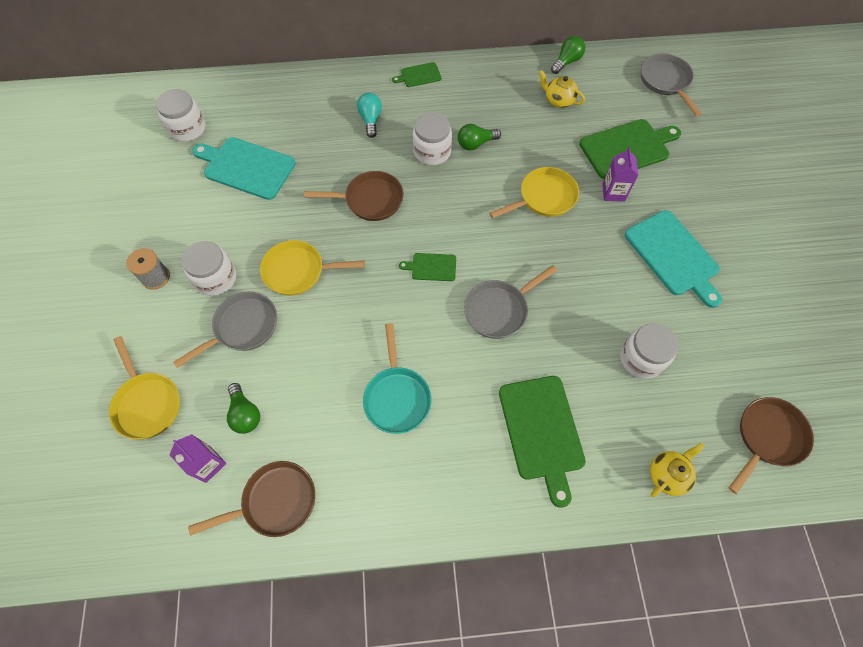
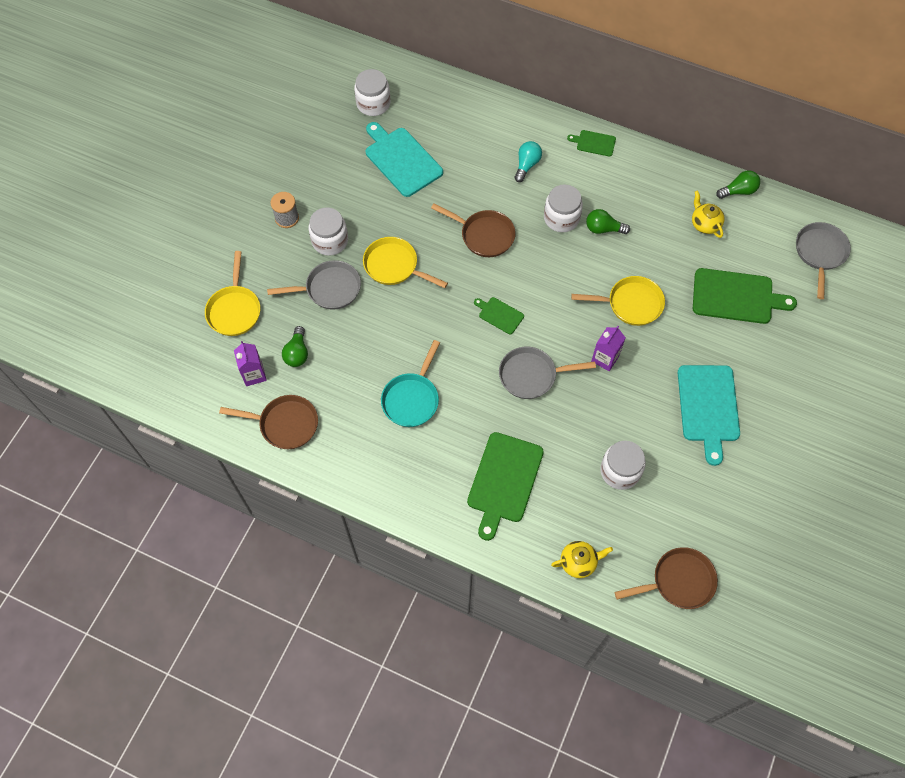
camera: 30 degrees right, 0 degrees up
(613, 192) = (695, 329): purple carton -> purple carton (605, 358)

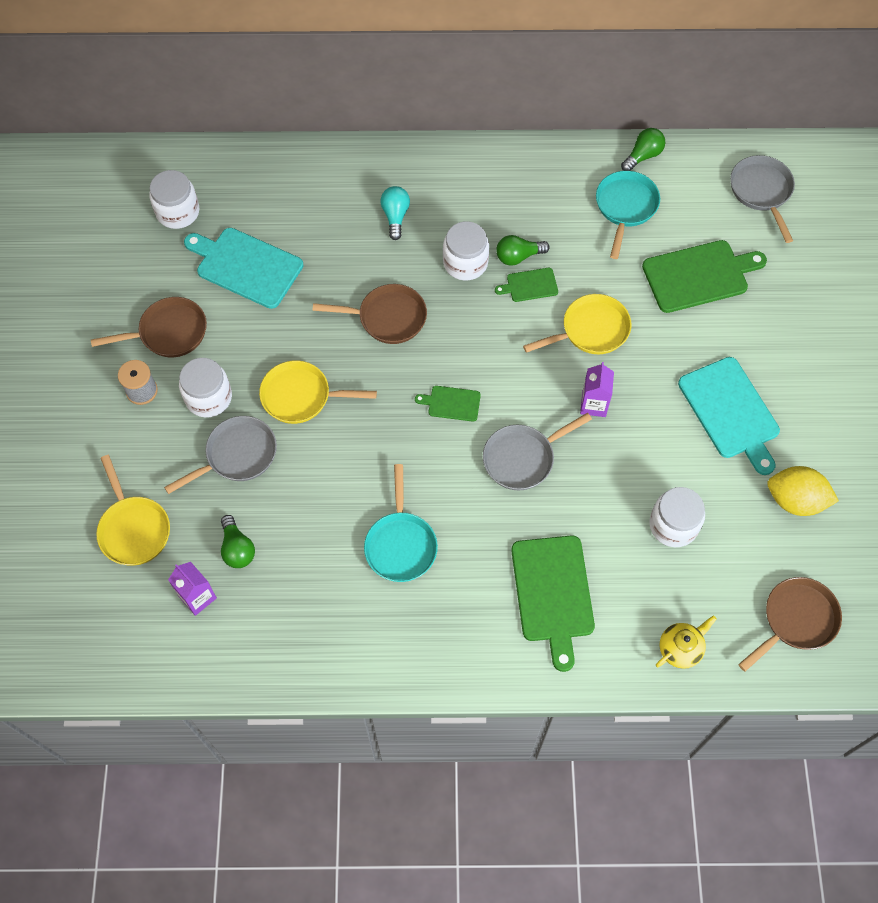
camera: 25 degrees left, 0 degrees up
(285, 424) = (266, 640): brown pan -> brown pan (169, 332)
(594, 143) = (458, 161): green cutting board -> green cutting board (529, 285)
(704, 224) = (625, 207): yellow teapot -> turquoise pan
(725, 493) = (795, 500): none -> yellow lemon

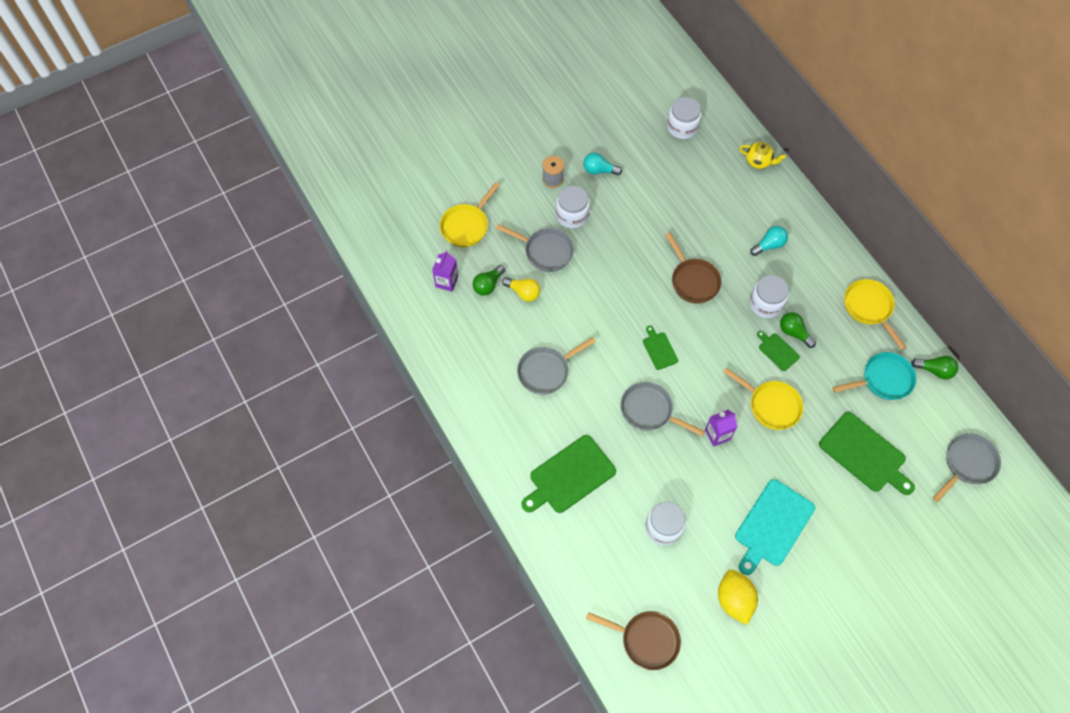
camera: 60 degrees right, 0 degrees up
(169, 332) = (599, 170): brown pan -> turquoise light bulb
(246, 266) = (672, 184): turquoise cutting board -> none
(276, 512) = (523, 292): none -> yellow light bulb
(301, 396) = (606, 263): yellow pan -> yellow pan (869, 308)
(401, 544) = (546, 371): turquoise pan -> grey pan
(680, 649) = (580, 573): yellow teapot -> yellow teapot (758, 161)

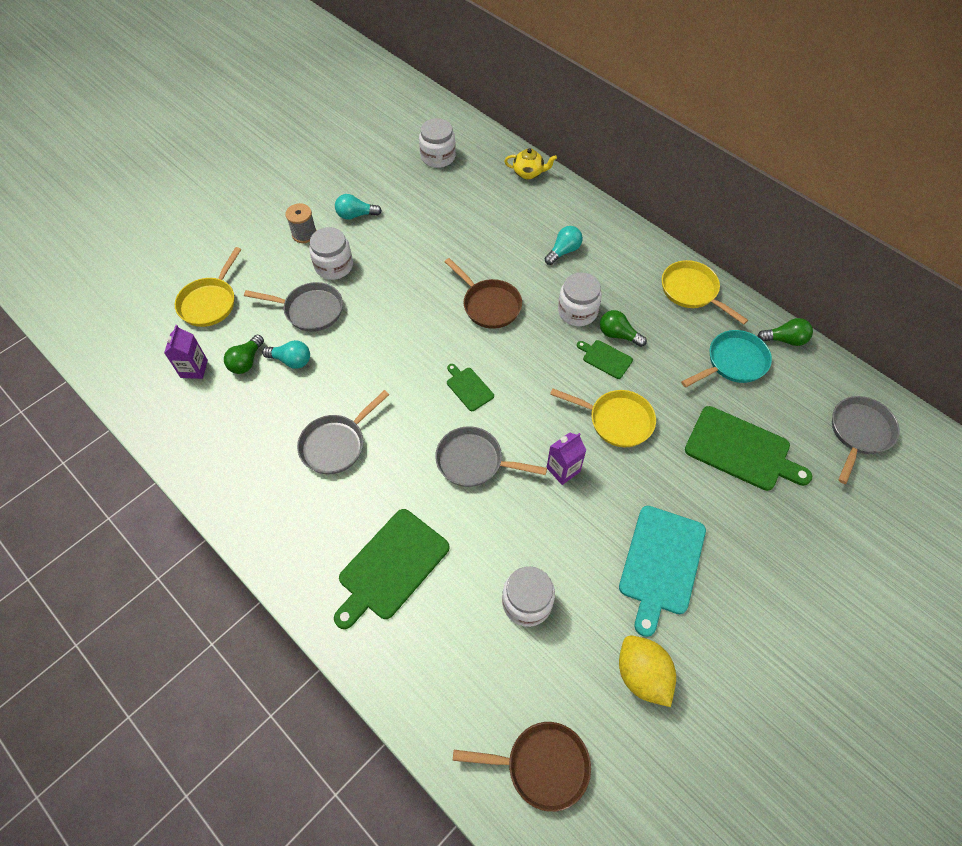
camera: 15 degrees left, 5 degrees down
(523, 292) = (291, 360): yellow light bulb -> turquoise light bulb

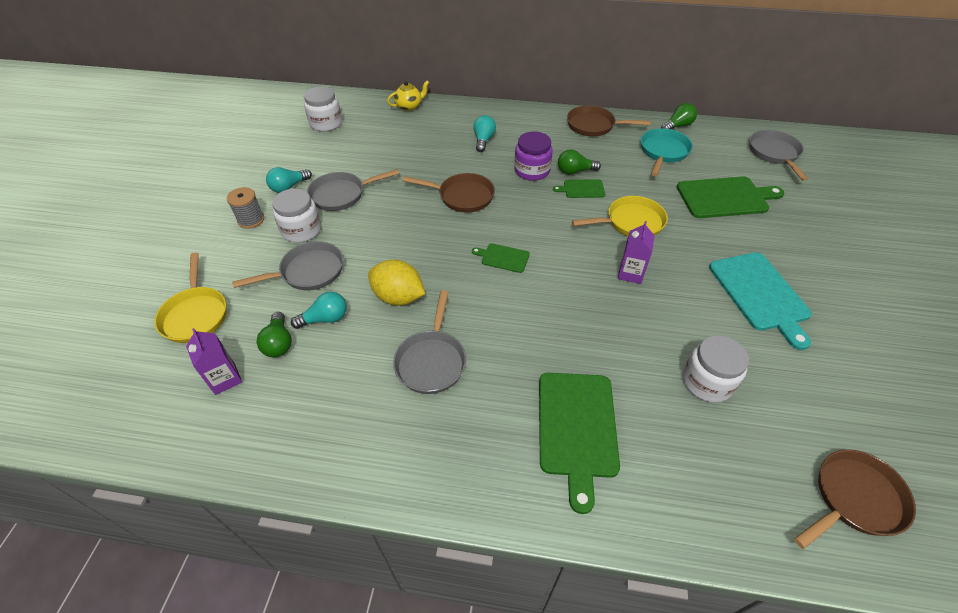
camera: 35 degrees left, 10 degrees down
(474, 461) = (560, 306): grey pan -> grey pan (341, 195)
(577, 311) = (532, 171): white jar -> purple jar
(642, 675) = (835, 376): yellow lemon -> yellow lemon (398, 297)
(692, 291) = (594, 126): yellow pan -> brown pan

